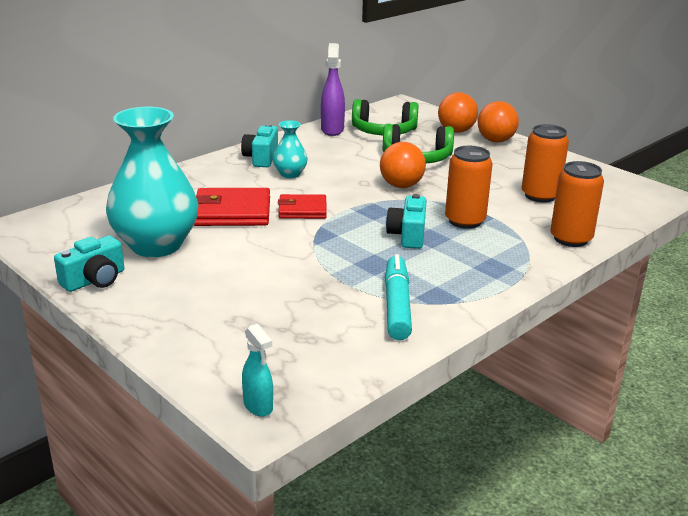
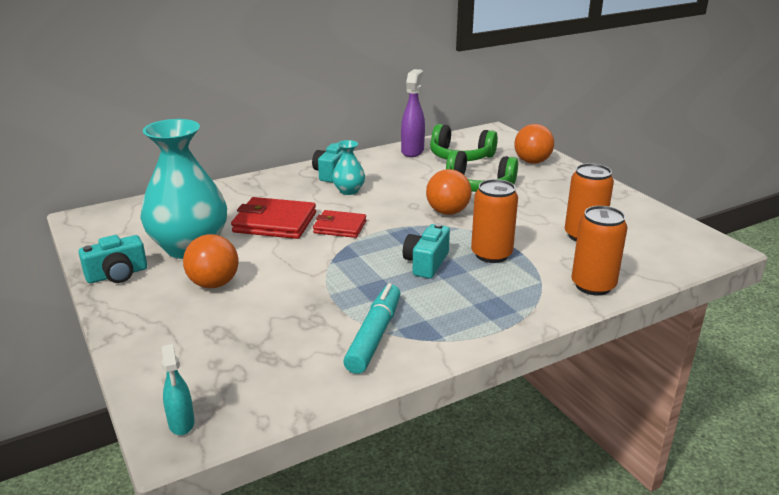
camera: 15 degrees right, 0 degrees up
(495, 141) = (567, 174): orange ball -> orange ball (214, 284)

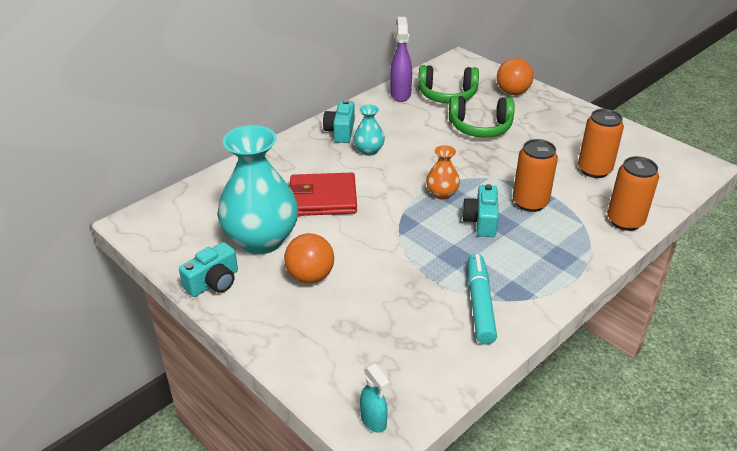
camera: 15 degrees left, 10 degrees up
(340, 227) = (385, 194): red wallet -> none
(399, 234) = (442, 194): none -> orange vase
(447, 212) = (469, 162): orange ball -> none

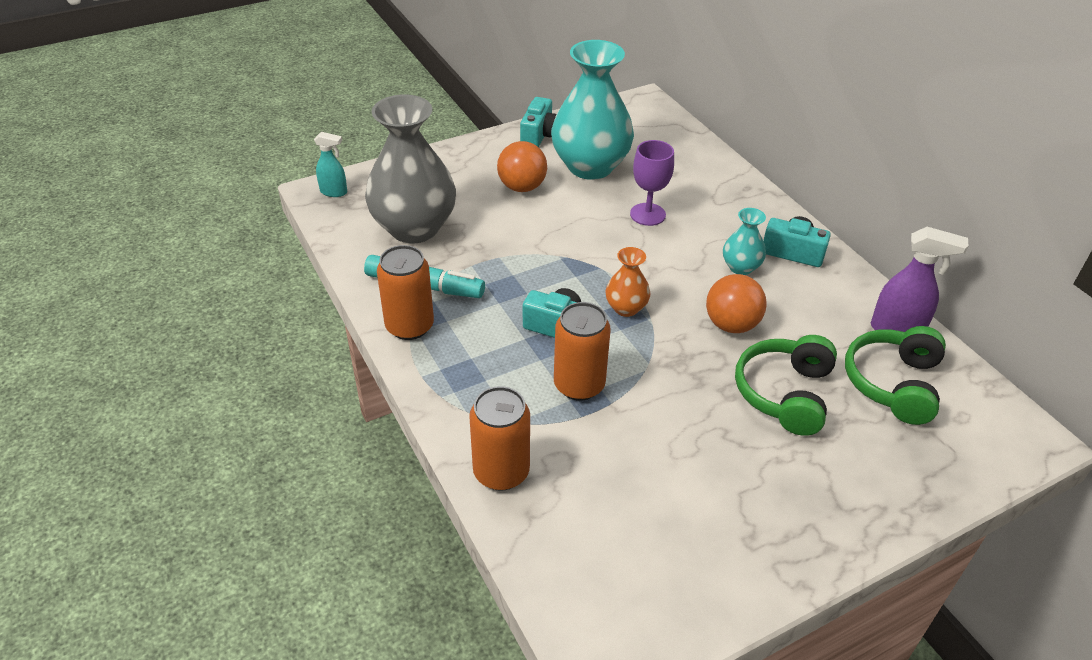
camera: 105 degrees right, 5 degrees up
(213, 282) = (540, 135): turquoise camera -> turquoise camera turned 135 degrees counterclockwise
(323, 198) = (647, 214): red wallet -> purple goblet
(373, 421) = (334, 192): turquoise spray bottle -> turquoise spray bottle turned 150 degrees counterclockwise
(405, 334) = (414, 228): none -> grey vase
(512, 92) = (901, 474): orange ball -> orange ball (731, 325)
(594, 170) = (634, 490): orange can -> orange can (409, 326)

